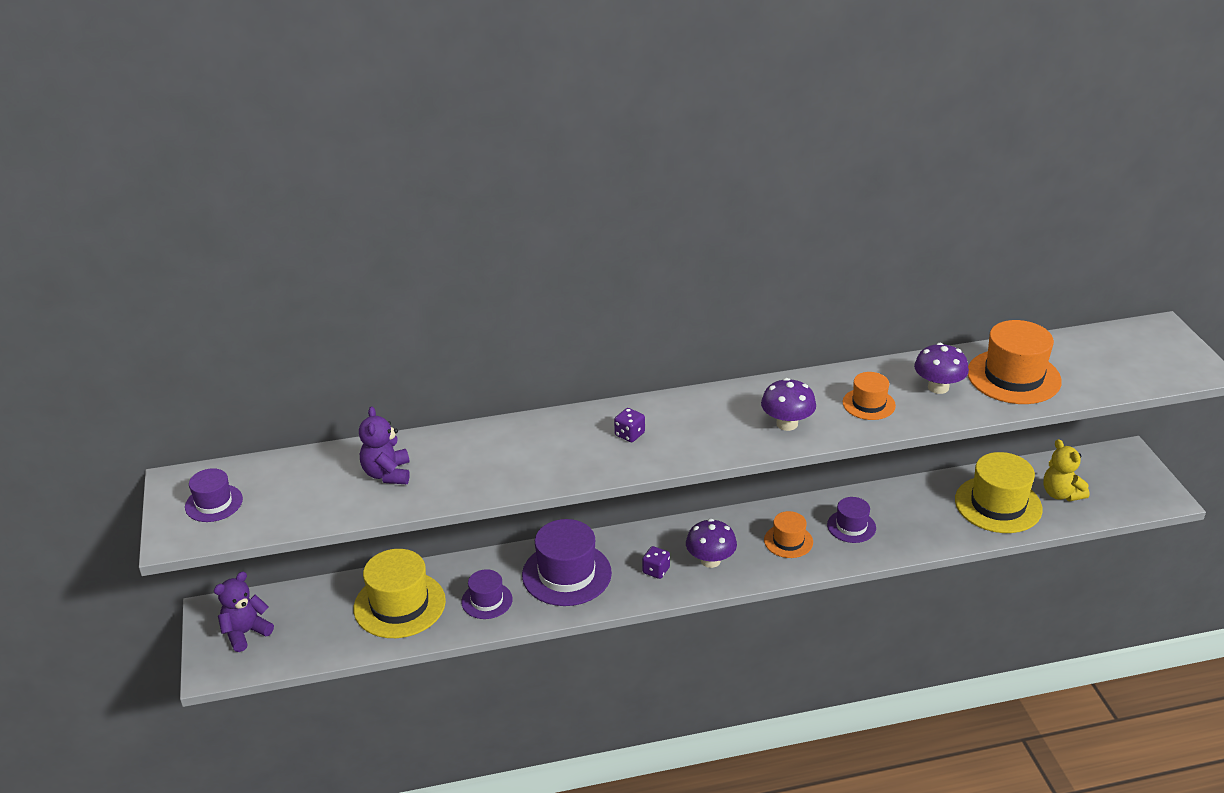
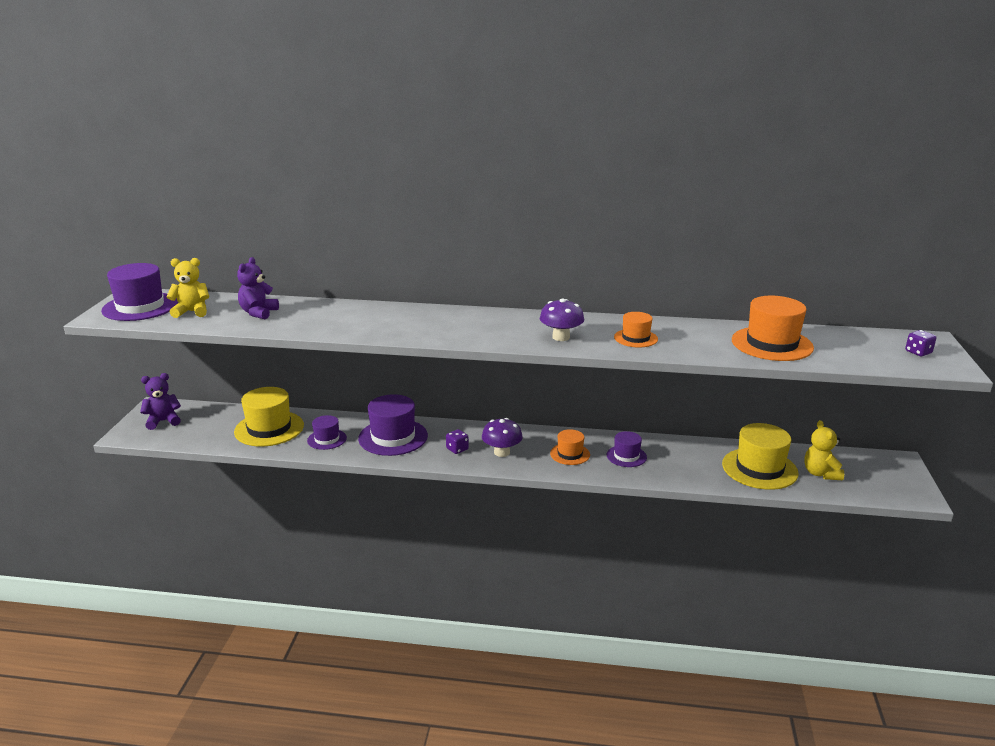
camera: 20 degrees right, 10 degrees down
(214, 503) = (140, 307): purple hat -> purple hat, size x1.79
(295, 494) = (192, 312): none -> yellow teddy bear
(629, 434) = (439, 323): purple dice -> purple dice (918, 352)
(938, 387) = (701, 339): purple mushroom -> none

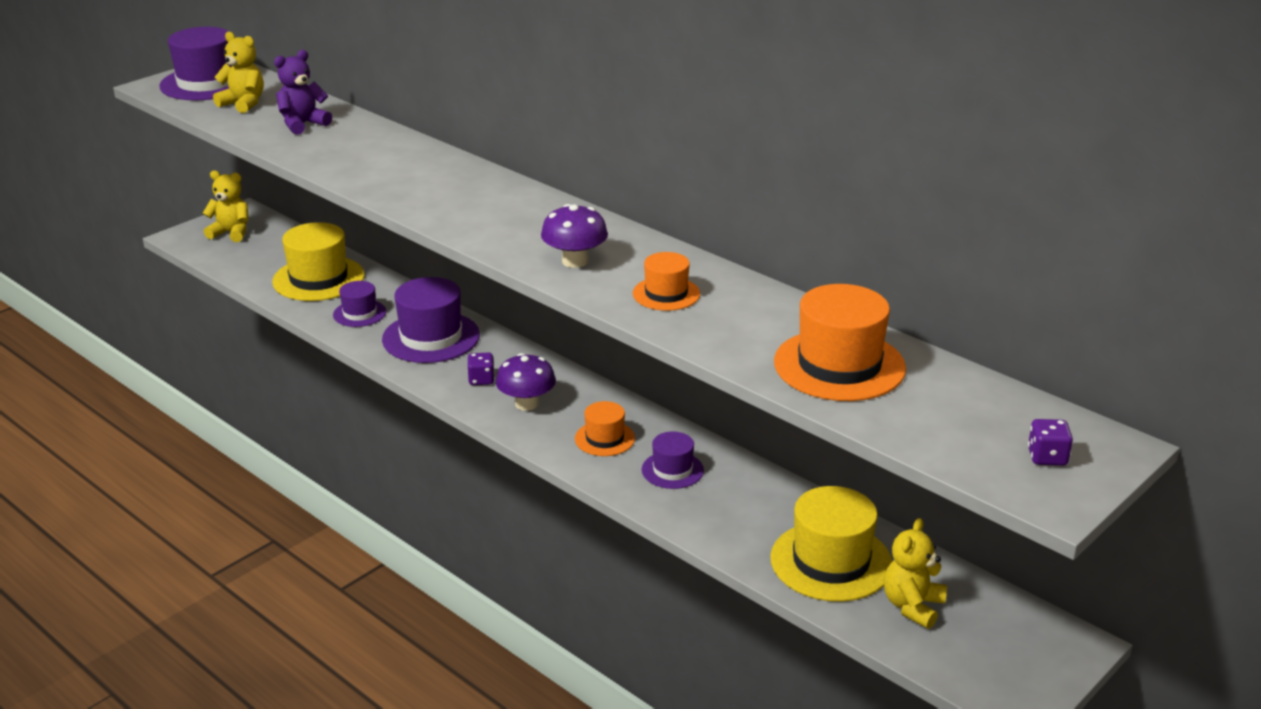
camera: 35 degrees right, 5 degrees up
(163, 421) = (231, 233): purple teddy bear -> yellow teddy bear

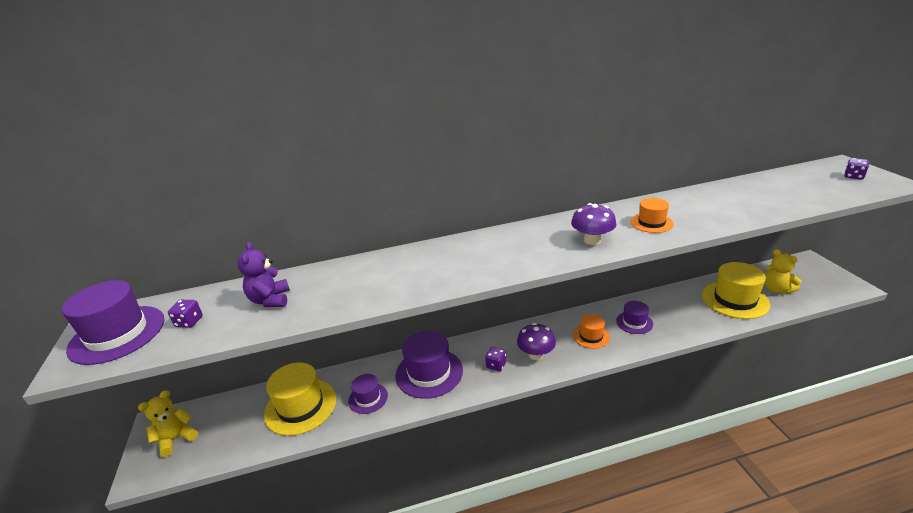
camera: 55 degrees left, 0 degrees up
(243, 104) = (189, 322): yellow teddy bear -> purple dice
(839, 365) = (754, 198): orange hat -> none

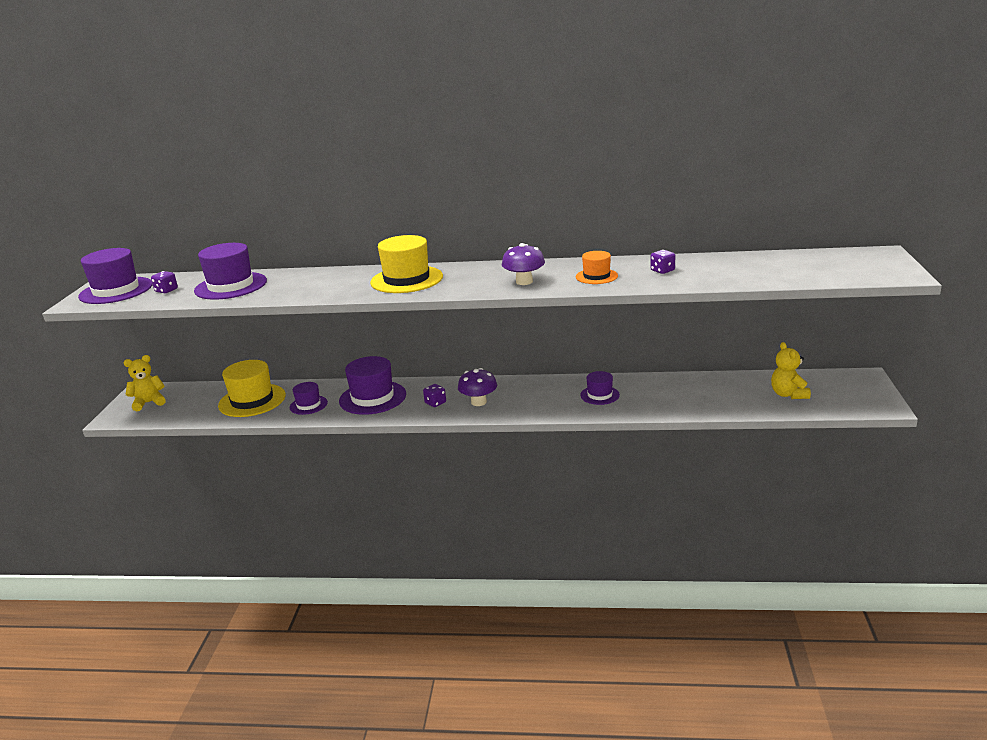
camera: 20 degrees right, 5 degrees down
(270, 300) = (231, 286): purple teddy bear -> purple hat
(591, 336) = (545, 398): orange hat -> none
(735, 300) = (729, 395): yellow hat -> yellow hat (406, 279)
(853, 176) = (869, 265): purple dice -> purple dice (662, 270)

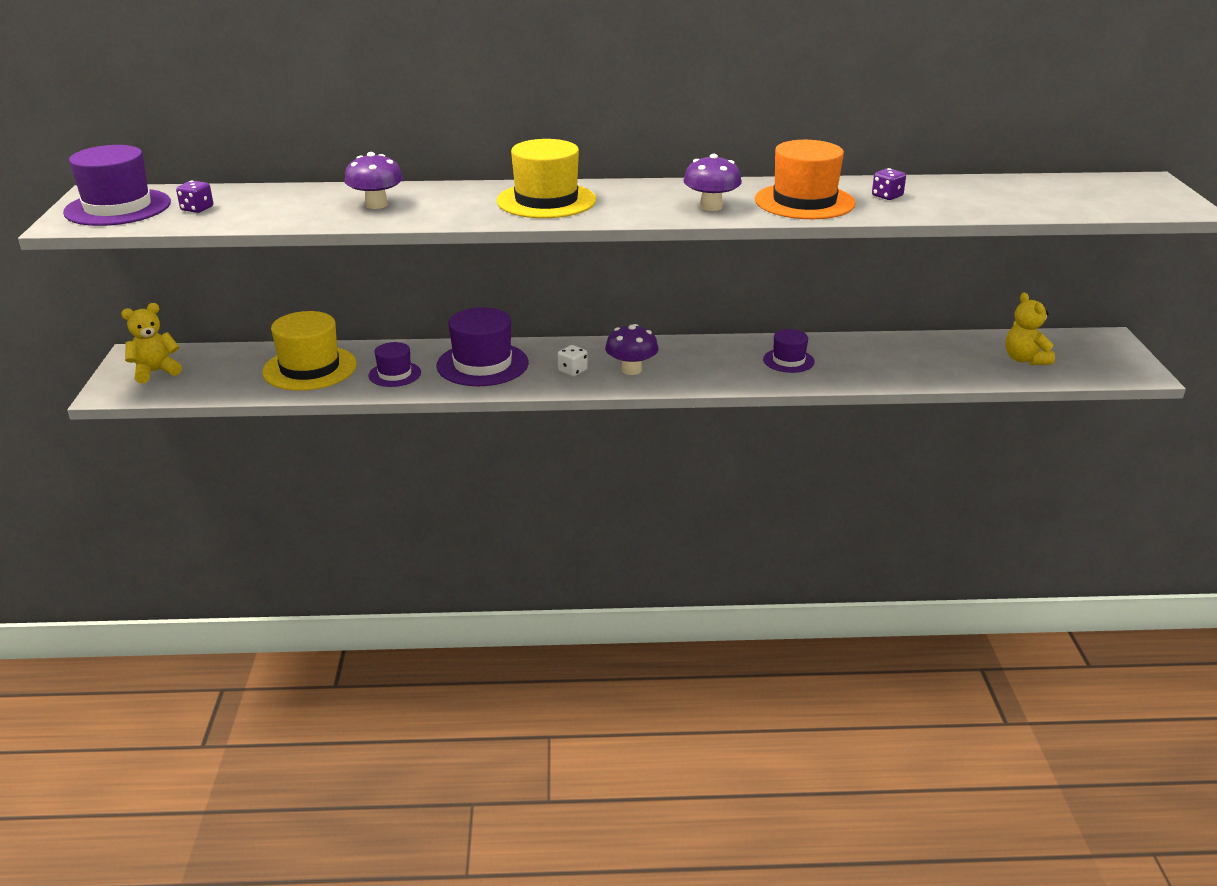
camera: 10 degrees left, 5 degrees up
(231, 286) = (292, 204): purple hat -> none
(287, 285) = (376, 205): none -> purple mushroom
(435, 403) = (572, 371): purple dice -> white dice
(596, 276) = (804, 202): orange hat -> orange hat, size x1.79

